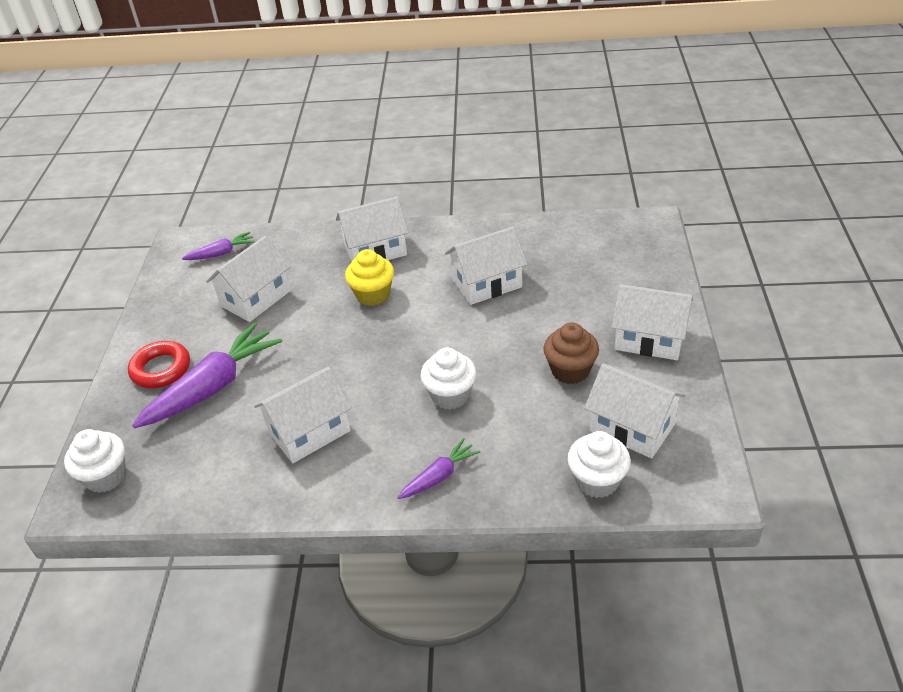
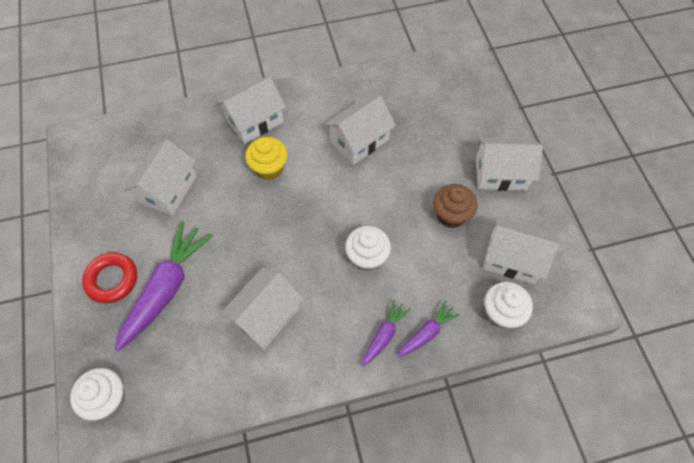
camera: 20 degrees left, 20 degrees up
(221, 253) = (118, 146): purple carrot -> purple carrot (427, 333)

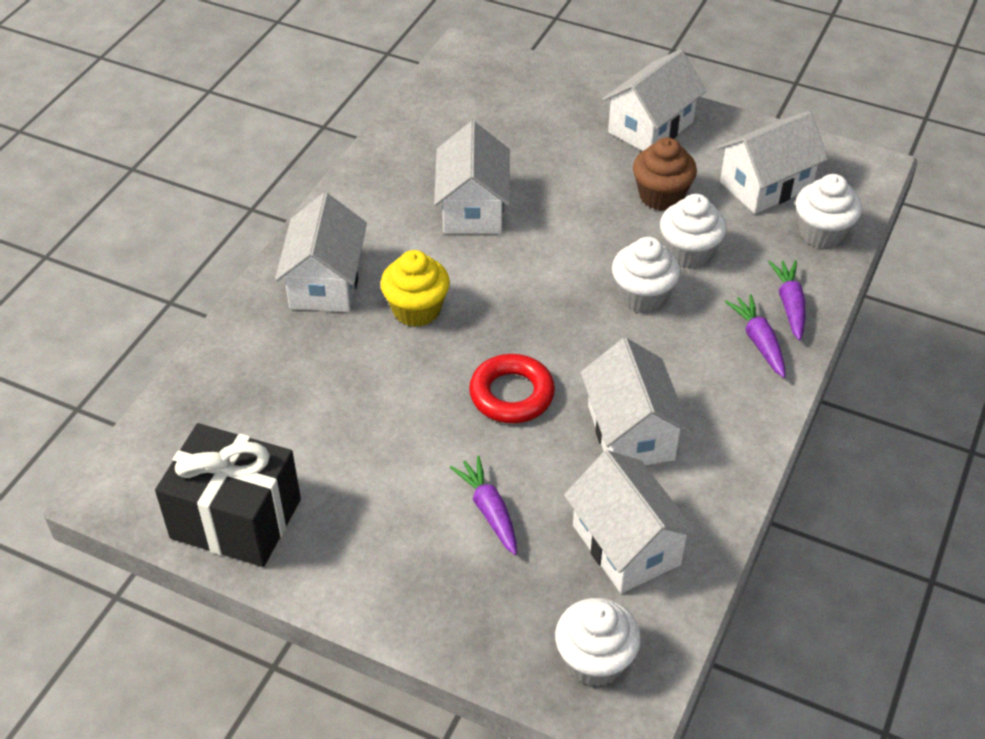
camera: 50 degrees left, 15 degrees down
(89, 193) = (236, 518): none -> black gift
(112, 280) = (413, 564): red ring -> red ring (511, 394)
(167, 288) = (489, 510): purple carrot -> purple carrot, size x0.52
(168, 190) = (332, 428): white house -> white house (626, 545)
(420, 257) = (689, 253): none -> white cupcake

